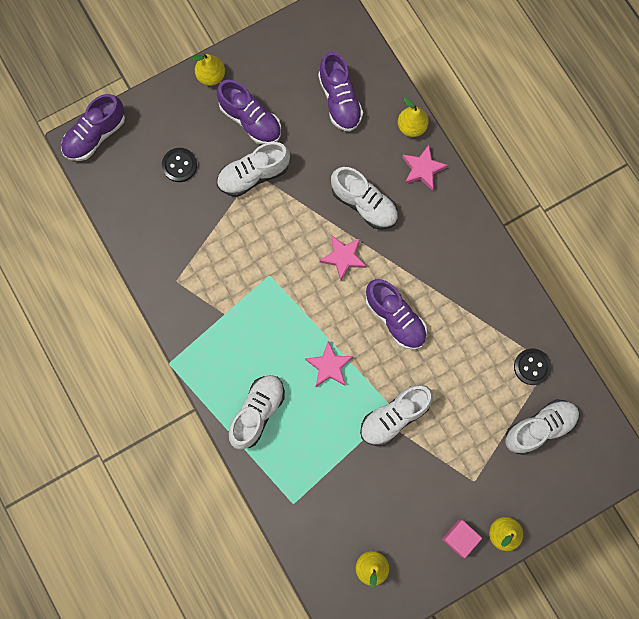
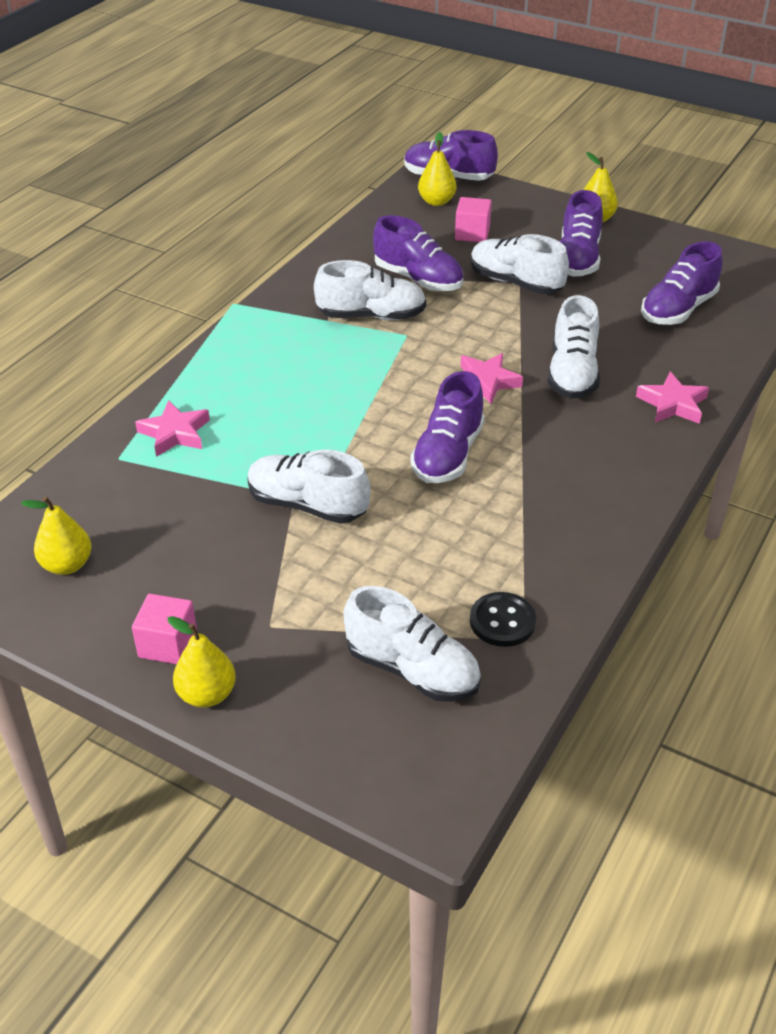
camera: 60 degrees right, 35 degrees down
(179, 165) = (472, 234): black button -> pink cube
(213, 232) = (418, 279): none -> purple shoe
(257, 412) = (222, 386): white shoe -> white shoe (371, 316)
(329, 366) = (331, 422): pink star -> pink star (175, 433)
(411, 127) = (716, 375): yellow pear -> yellow pear (436, 201)

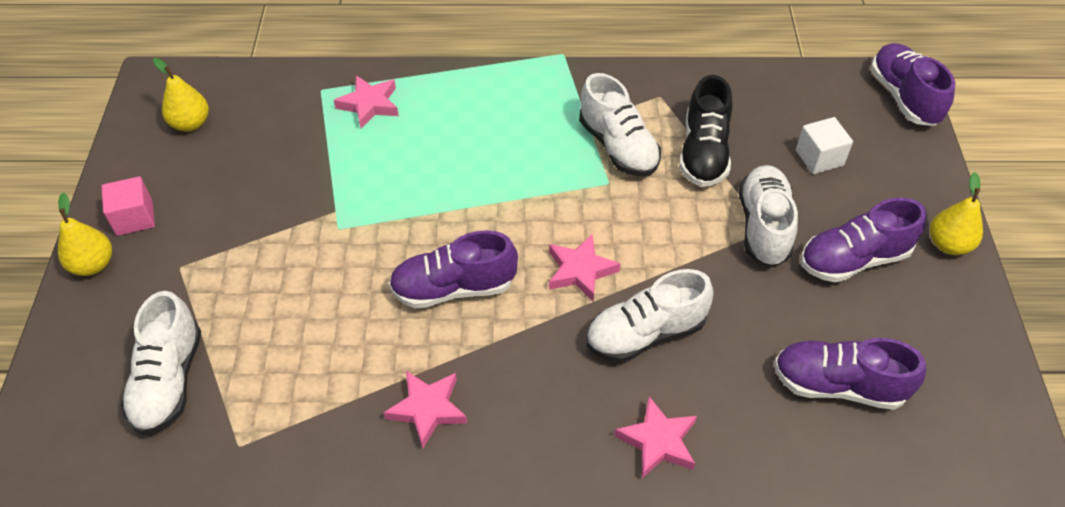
camera: 60 degrees right, 10 degrees up
(307, 505) = (330, 224): white shoe -> none
(418, 279) = (703, 153): purple shoe -> black shoe
(436, 201) = (850, 108): yellow pear -> none
(472, 234) = (819, 158): pink cube -> white cube
(502, 621) = (254, 420): black button -> none
(564, 510) = (427, 409): none -> pink star

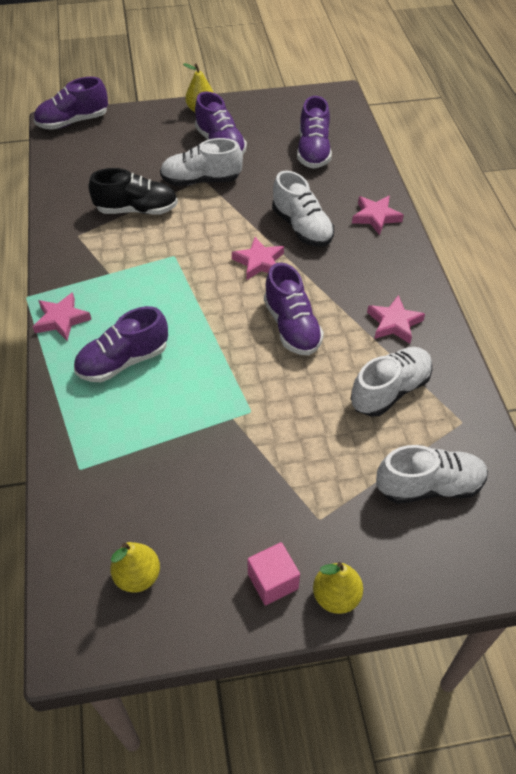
camera: 100 degrees left, 0 degrees up
(369, 105) = (99, 423): pink star -> pink star (61, 320)
(445, 126) = (123, 361): none -> purple shoe
(618, 147) = (135, 254): white shoe -> white shoe (390, 390)
(819, 158) = (135, 158): white cube -> none

